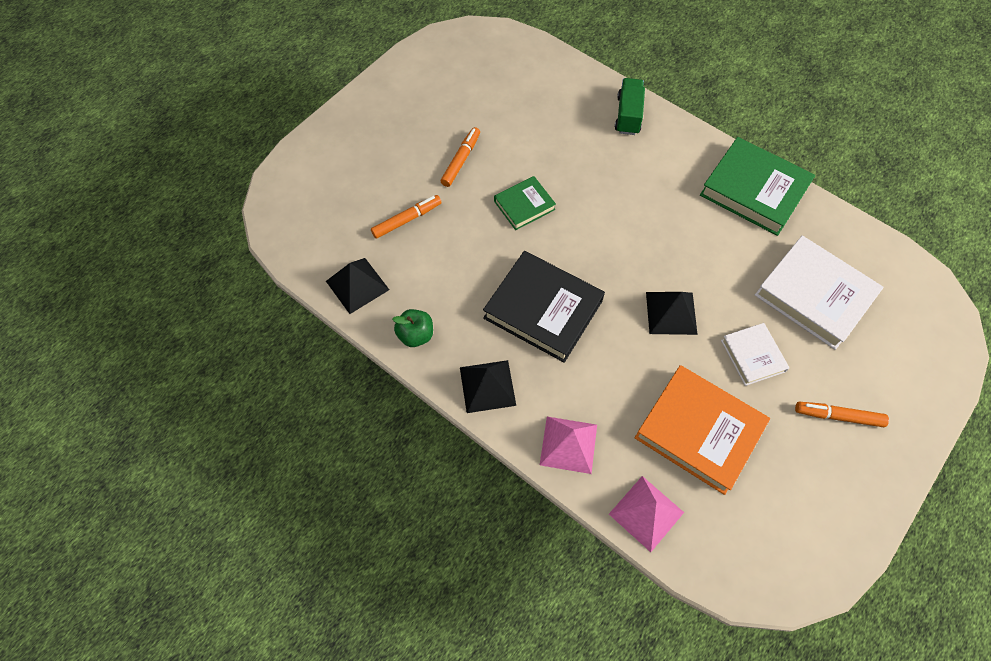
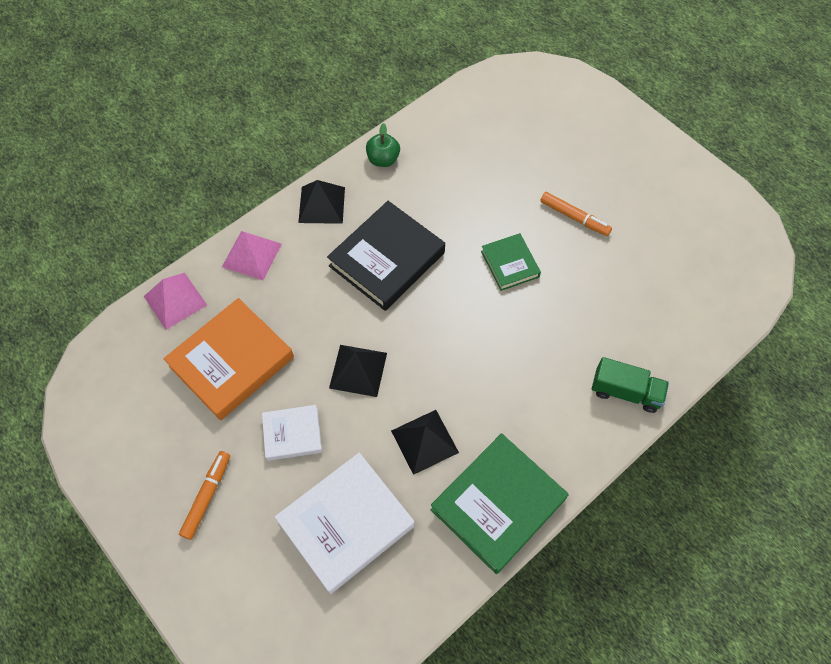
camera: 100 degrees right, 0 degrees up
(357, 285) = (442, 123): black pyramid -> black pyramid (424, 441)
(407, 220) = (507, 165): orange marker -> none

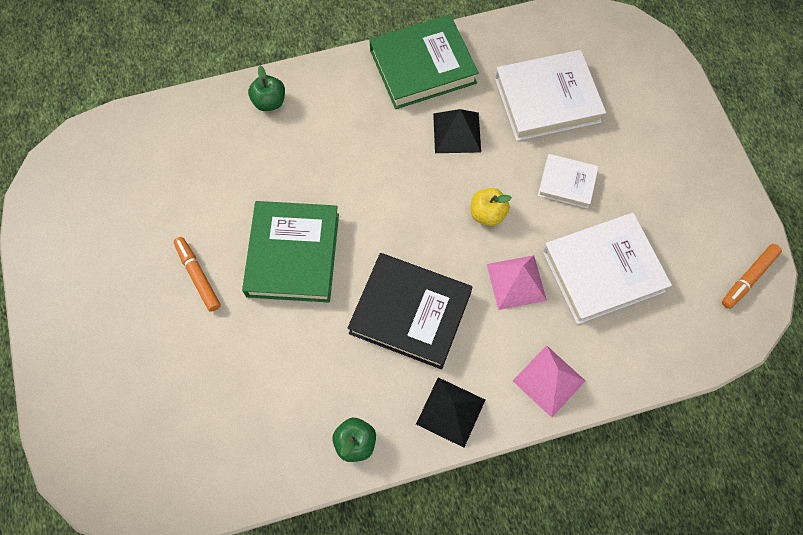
camera: 155 degrees left, 5 degrees up
(175, 300) = (644, 361): pink pyramid -> pink pyramid (516, 282)
(207, 496) = (655, 163): orange marker -> orange marker (748, 278)
(232, 362) = (602, 271): orange book -> white book
(358, 370) = (487, 214): black pyramid -> yellow apple
(387, 259) = (410, 313): black book -> black book turned 45 degrees clockwise
(510, 264) = (293, 254): green book -> green book, size x1.82
(625, 392) = (269, 102): green truck -> green apple

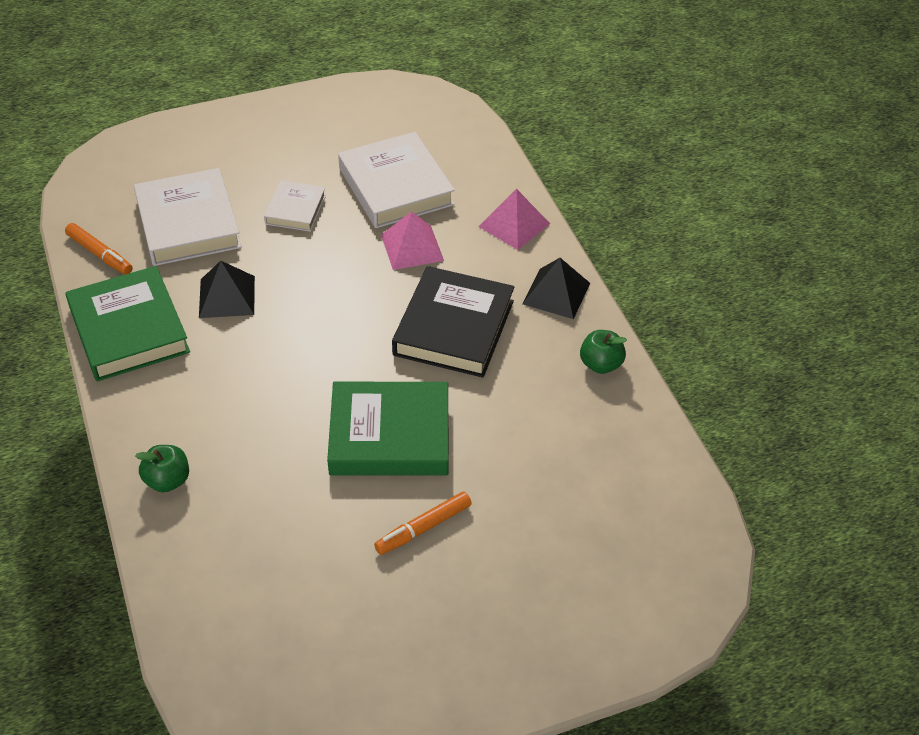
camera: 95 degrees left, 20 degrees down
(487, 214) = (333, 270): yellow apple -> none
(748, 278) = (398, 96): orange marker -> orange marker (100, 254)

